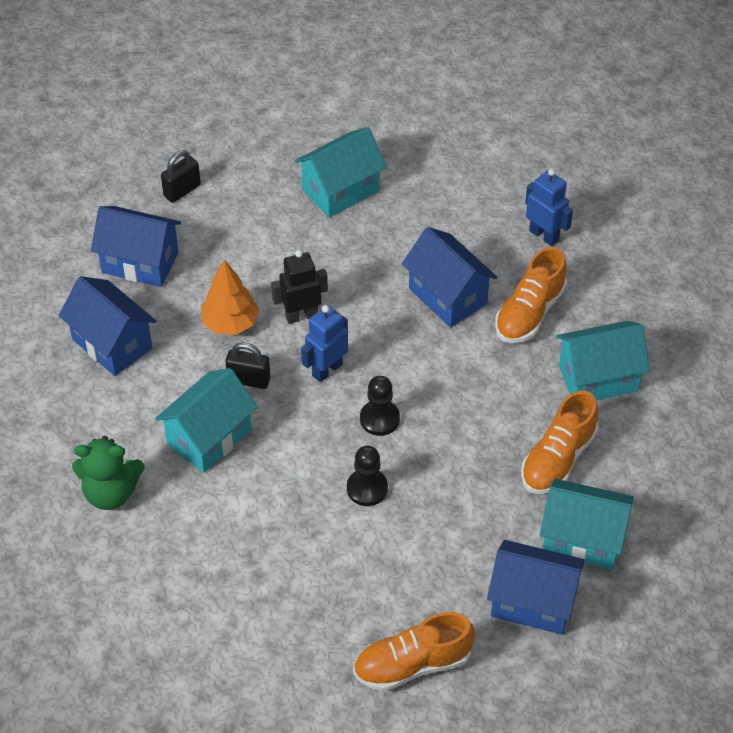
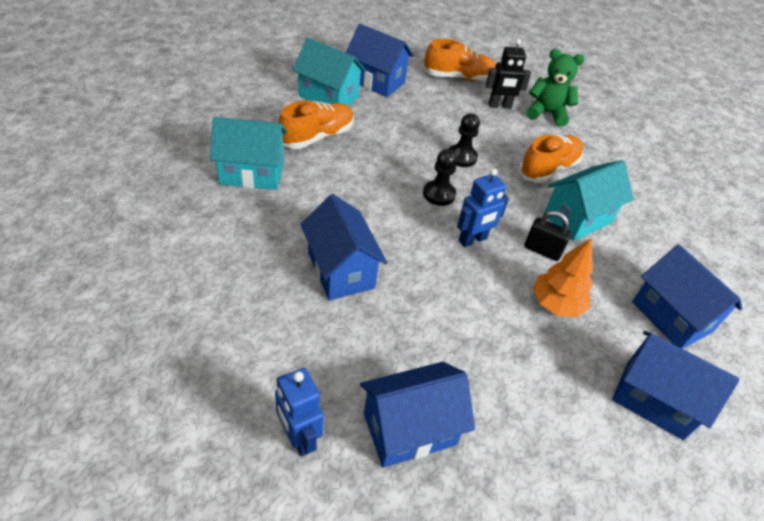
camera: 170 degrees left, 5 degrees down
(111, 493) = (653, 203): green teddy bear -> green teddy bear (547, 113)
(182, 191) = (611, 492): black padlock -> none
(301, 315) = (486, 292): black robot -> black robot (499, 106)
(340, 190) = (409, 429): turquoise house -> blue house
(529, 313) = (274, 235): orange shoe -> orange shoe (548, 169)
(544, 235) = (211, 302): blue robot -> blue robot (299, 437)

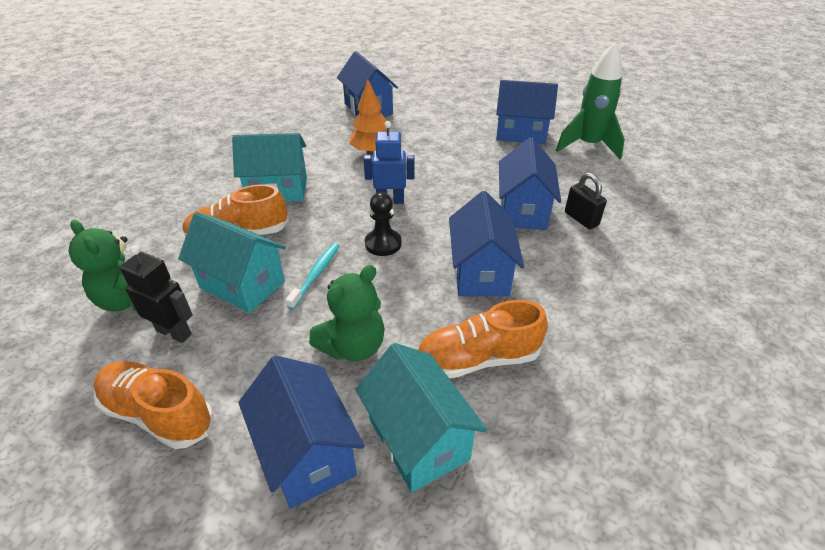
camera: 145 degrees left, 5 degrees down
(252, 173) = (585, 327): turquoise house -> turquoise house (242, 284)
(299, 437) = (588, 146): blue robot -> green rocket
(395, 124) = (353, 346): none -> green teddy bear
(461, 157) = (316, 274): black pawn -> turquoise toothbrush
(542, 250) = (340, 179): black padlock -> black padlock (581, 219)
(671, 317) = (302, 128): blue house -> blue house (480, 273)

